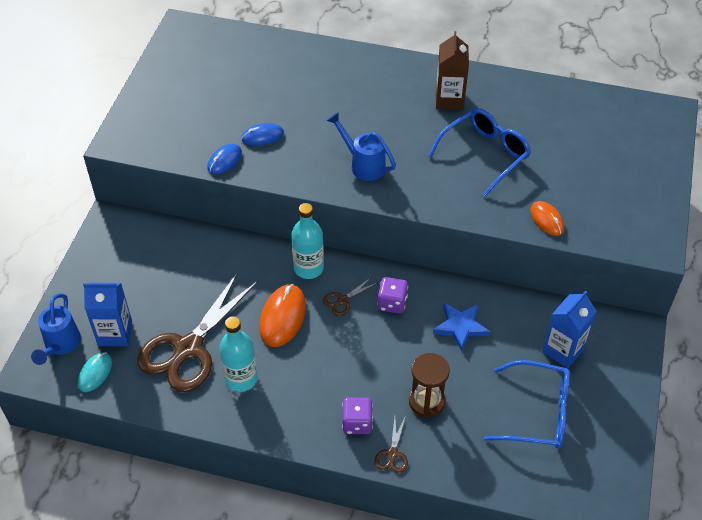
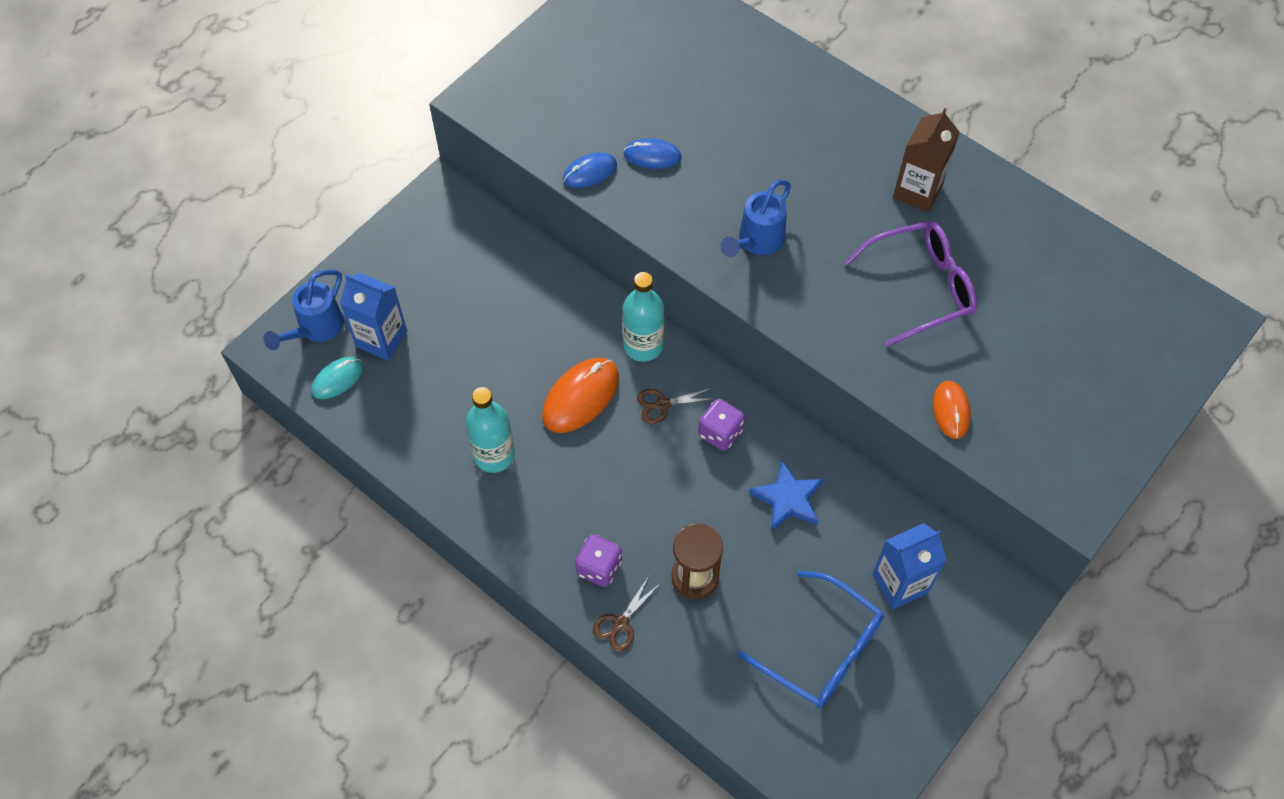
camera: 25 degrees right, 10 degrees up
(188, 348) = (454, 392): brown scissors -> none
(363, 164) = (756, 242): blue watering can -> blue watering can turned 120 degrees counterclockwise
(485, 154) = (921, 287): blue glasses -> purple glasses

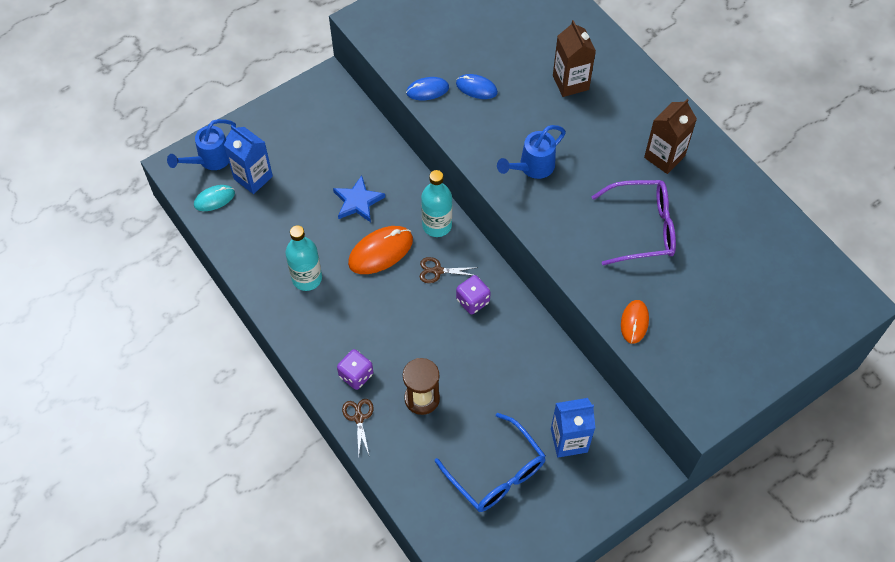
camera: 15 degrees right, 0 degrees up
(620, 623) = (359, 418): brown scissors -> brown scissors turned 120 degrees clockwise
(769, 123) = (570, 82): none -> brown carton
(788, 499) = (507, 360): blue star -> blue star (358, 202)

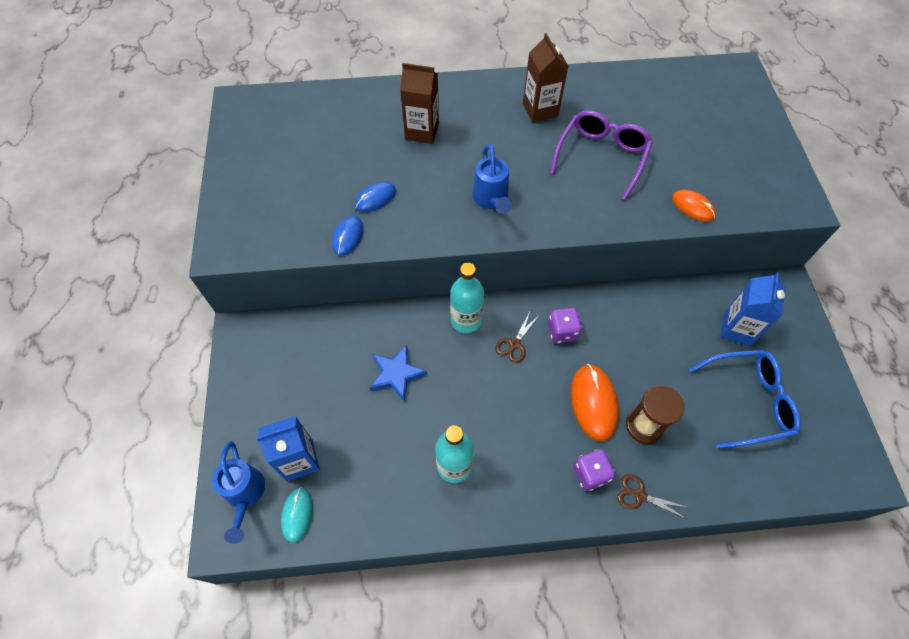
camera: 60 degrees left, 0 degrees up
(380, 251) = (464, 382): orange mouse -> orange mouse (593, 403)

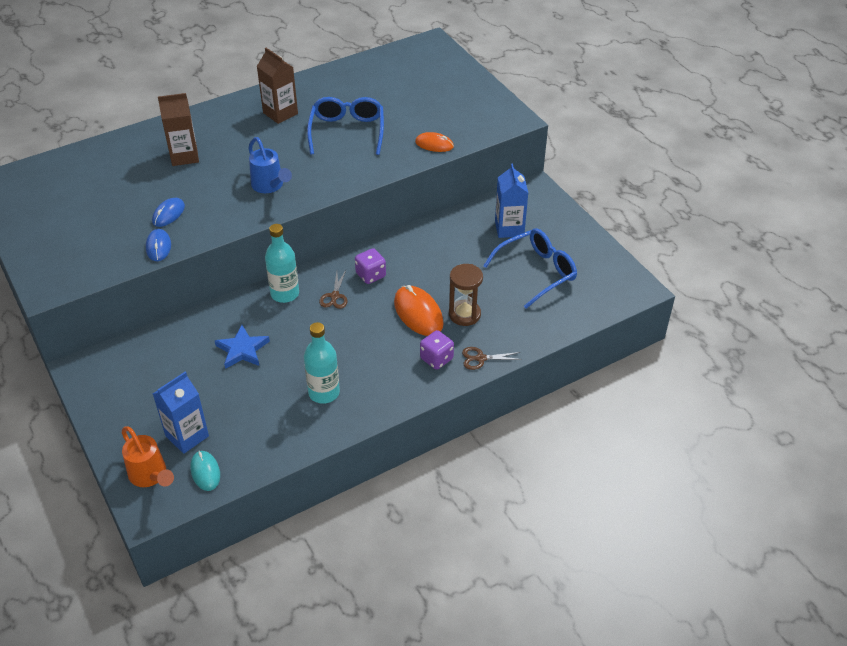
camera: 25 degrees left, 15 degrees down
(245, 495) = (150, 476): blue watering can -> orange watering can
(601, 156) = (347, 131): purple glasses -> blue glasses

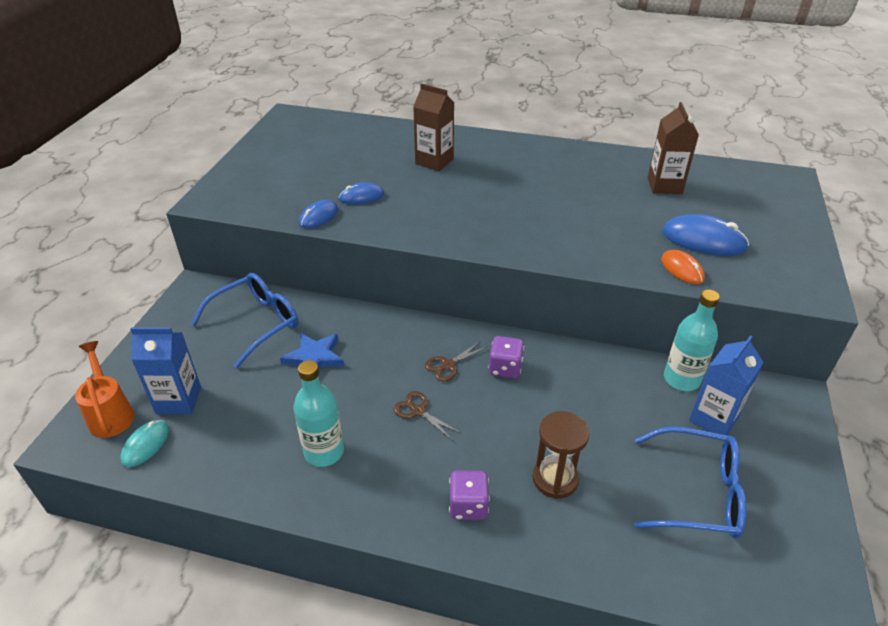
camera: 45 degrees right, 5 degrees down
(150, 476) = (110, 413): orange watering can -> orange watering can turned 150 degrees clockwise
(270, 186) = (470, 220): blue watering can -> none
(280, 113) = (557, 168): brown carton -> brown carton (664, 186)
(285, 294) = (409, 333): turquoise bottle -> turquoise bottle (681, 379)
(347, 131) = (601, 212): blue glasses -> blue glasses (256, 323)
(418, 313) = (507, 440): orange mouse -> none
(426, 117) = (703, 240): none -> blue mouse
(480, 358) = (516, 546): brown scissors -> brown scissors (418, 411)

